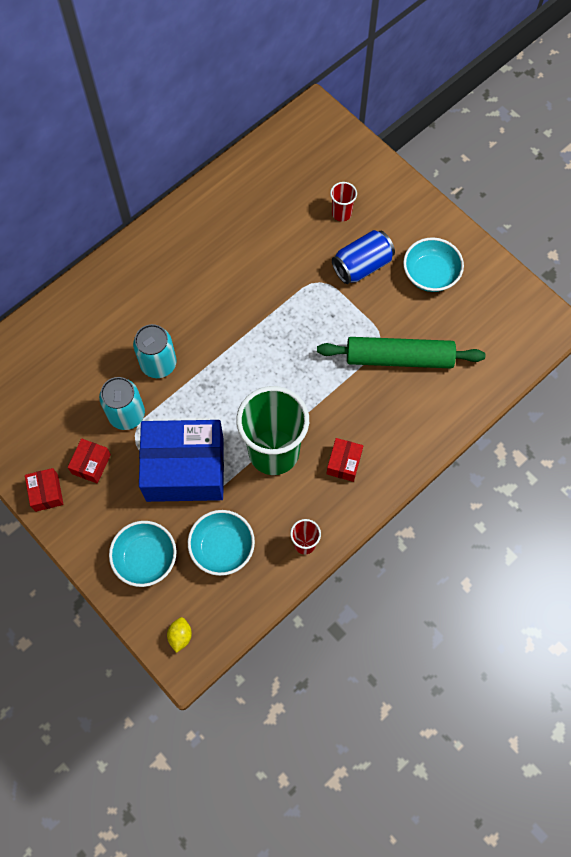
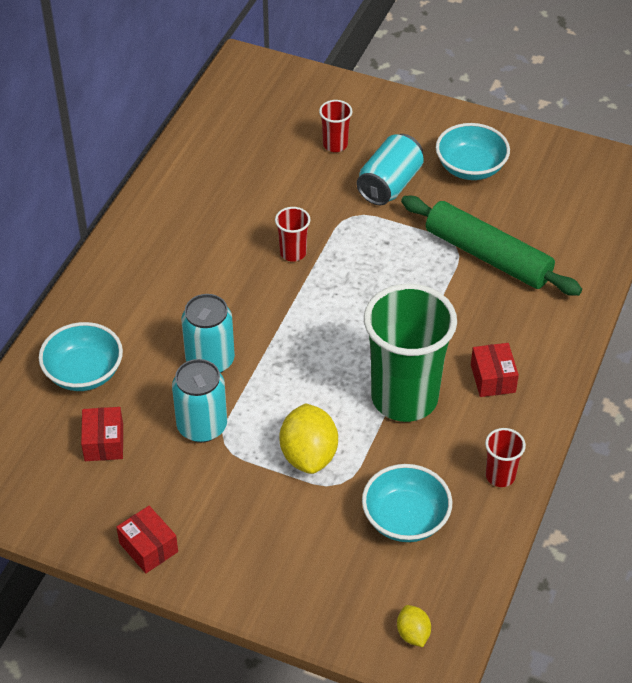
camera: 25 degrees left, 20 degrees down
(91, 464) = (188, 495): red box -> red box (104, 442)
(145, 558) = (318, 568): turquoise bowl -> turquoise bowl (84, 373)
(185, 469) = (309, 455): blue box -> yellow lemon
(261, 297) = (293, 253): none -> red cup
(362, 265) = (389, 185): blue can -> turquoise can
(399, 358) = (487, 256): green rolling pin -> green rolling pin turned 60 degrees clockwise

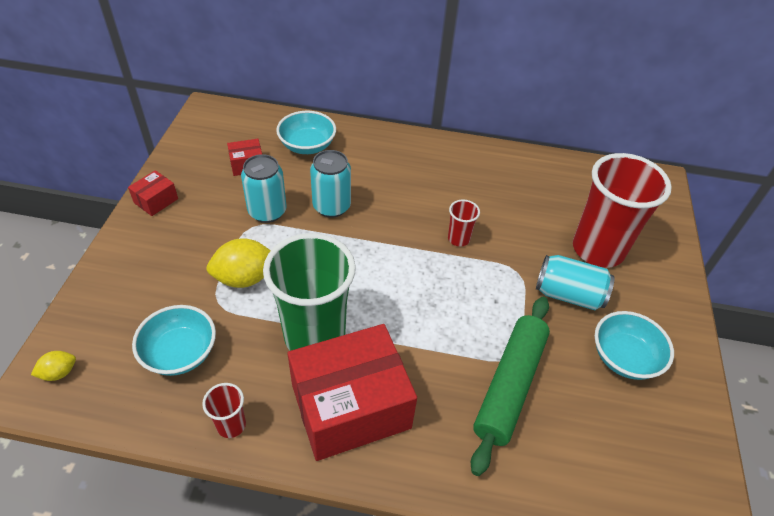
camera: 75 degrees right, 0 degrees up
(335, 145) = (598, 249): red cup -> red cup, size x2.33
(493, 378) = (351, 406): red box -> red box, size x2.35

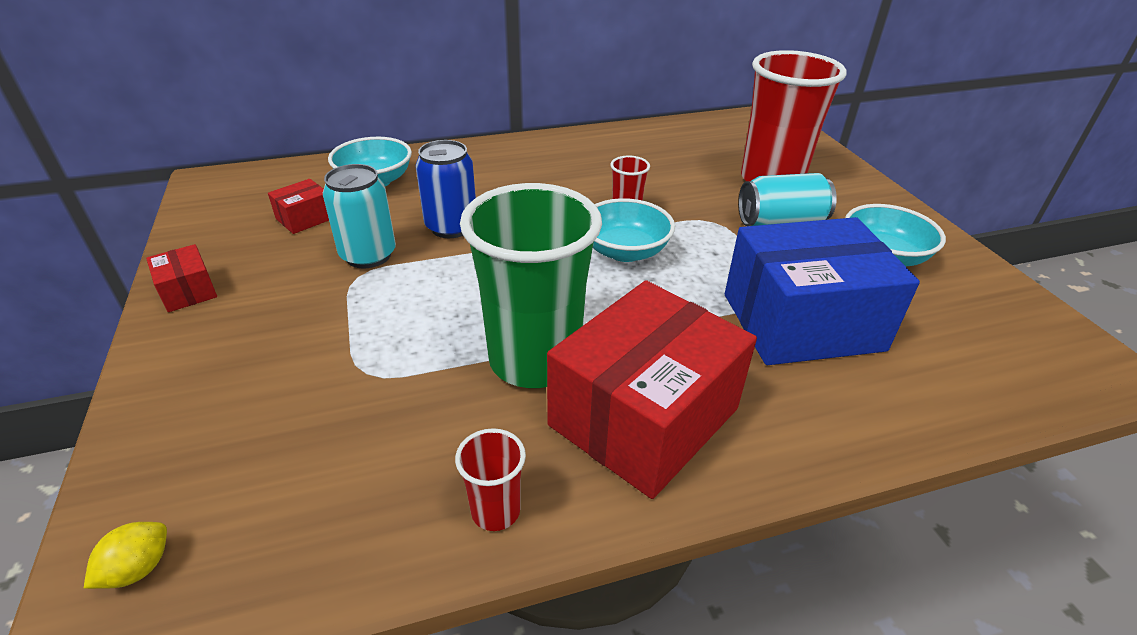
camera: 25 degrees left, 10 degrees down
(156, 201) = (188, 291): red box -> red box turned 45 degrees counterclockwise
(180, 353) = (349, 454): turquoise bowl -> turquoise bowl (625, 251)
(245, 278) = (387, 332): yellow lemon -> none
(331, 206) = (451, 227): turquoise can -> blue can
(510, 385) = (802, 322): green rolling pin -> blue box

